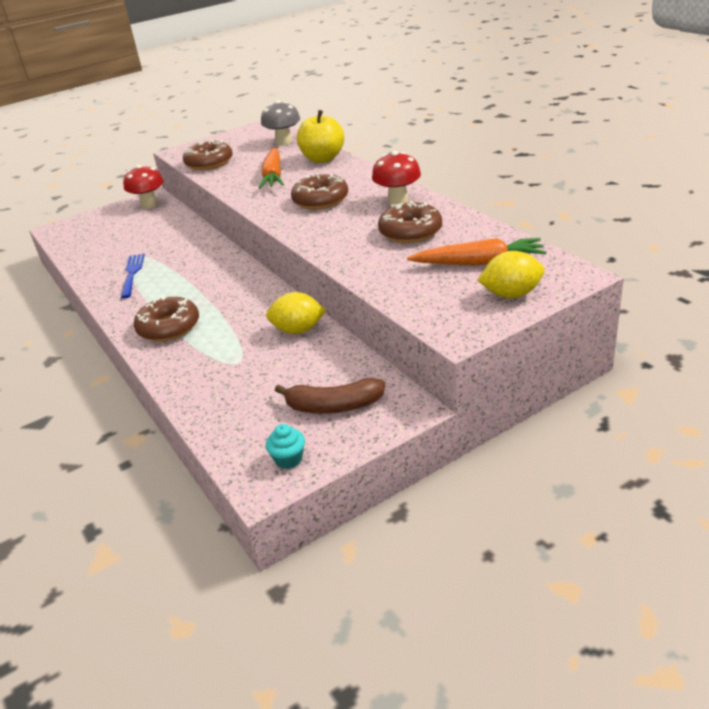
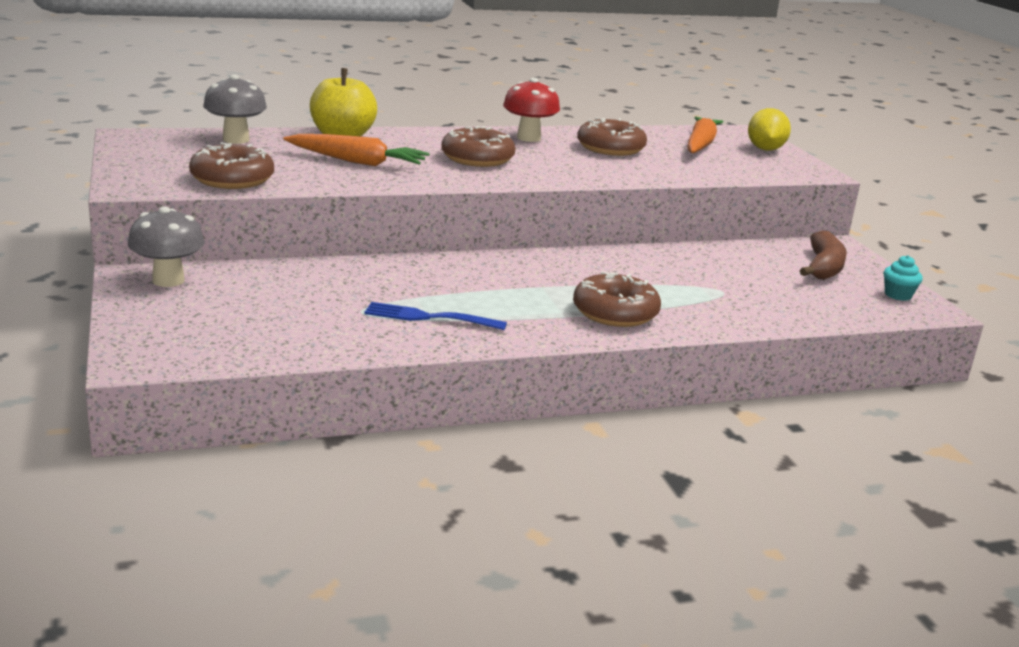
camera: 80 degrees left, 10 degrees down
(149, 205) = (168, 280): red mushroom -> grey mushroom
(298, 330) = (676, 257): yellow lemon -> none

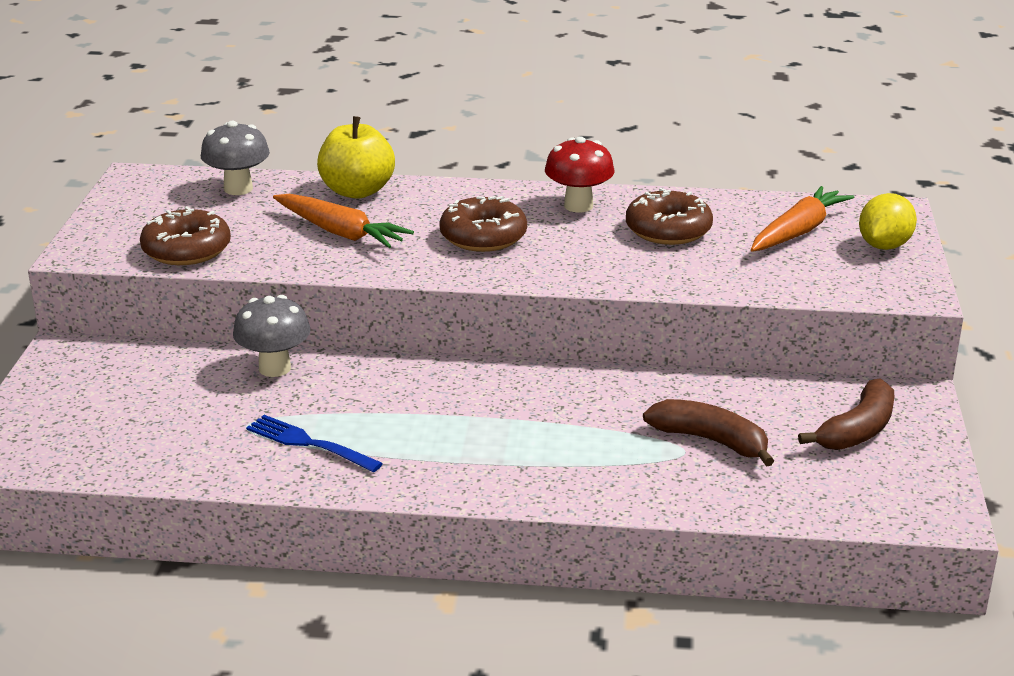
camera: 25 degrees right, 5 degrees up
(168, 280) = (90, 360): grey mushroom -> grey mushroom (275, 368)
(615, 313) = (521, 465): brown donut -> none
(734, 283) = (710, 441): none -> brown banana
(898, 295) = (918, 488): turquoise cupcake -> none

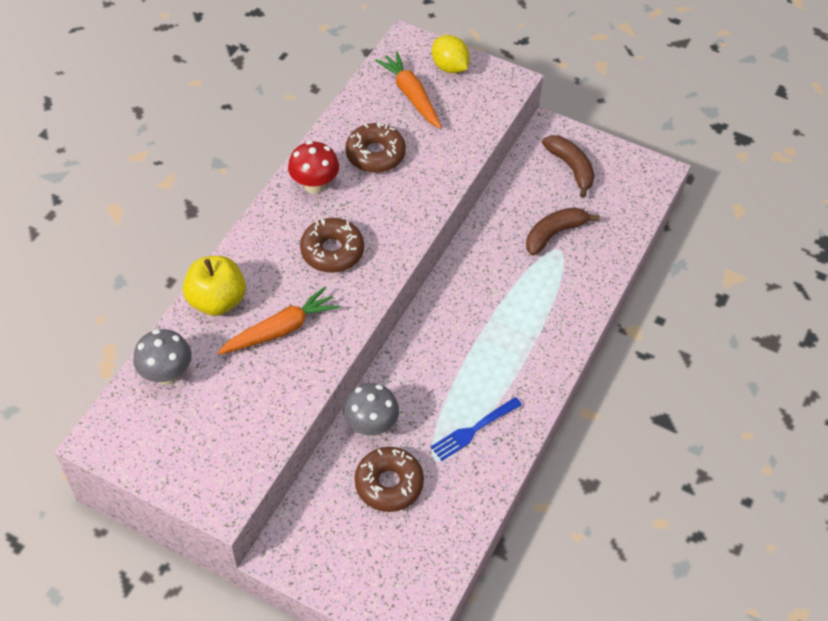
camera: 70 degrees left, 25 degrees up
(186, 250) = (257, 431): brown donut -> brown donut (389, 484)

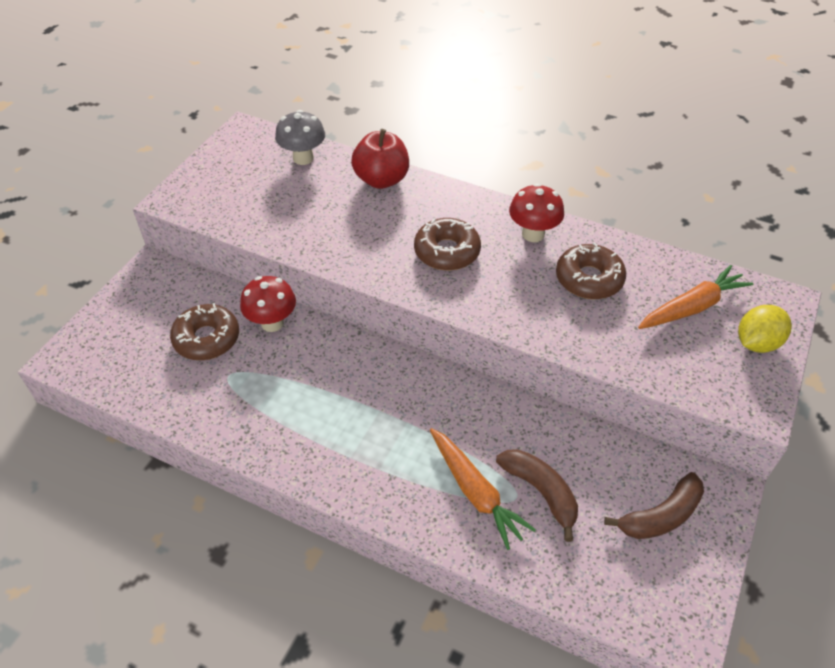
camera: 90 degrees right, 5 degrees down
(217, 301) = (381, 180): yellow apple -> red apple
(280, 329) = (349, 222): orange carrot -> orange carrot (475, 492)
(371, 426) = (272, 323): grey mushroom -> red mushroom
(474, 429) = (260, 407): blue fork -> none

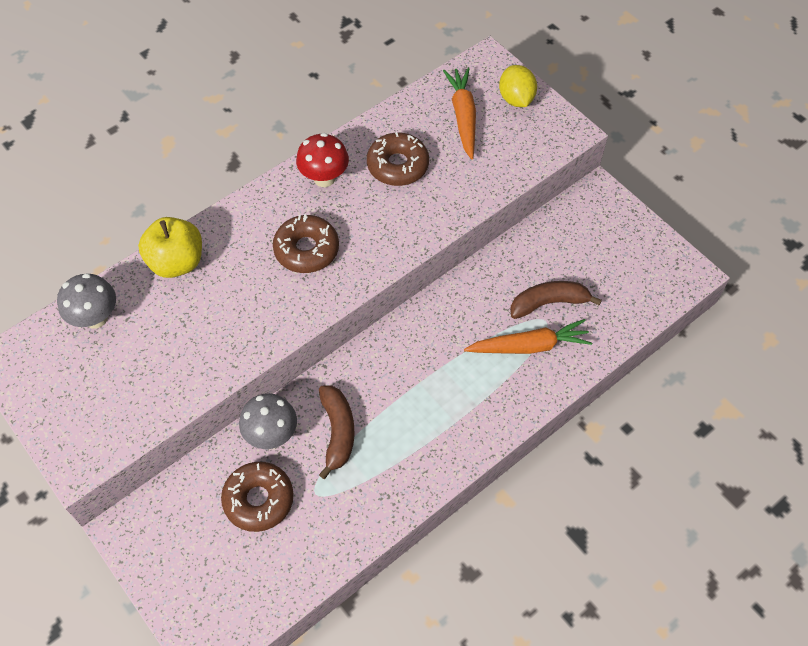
camera: 65 degrees left, 10 degrees up
(272, 323) = (271, 435): red mushroom -> grey mushroom
(381, 180) = (177, 262): red apple -> yellow apple
(661, 516) = (600, 240): brown banana -> brown banana (337, 432)

